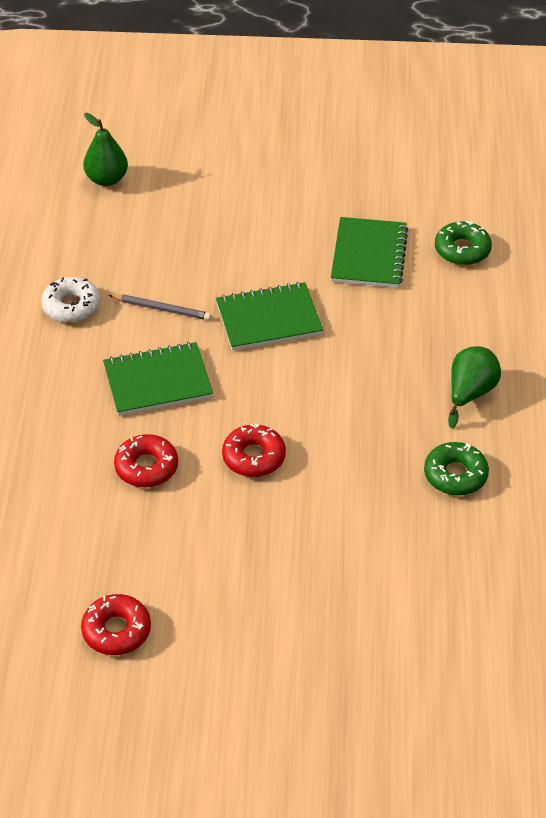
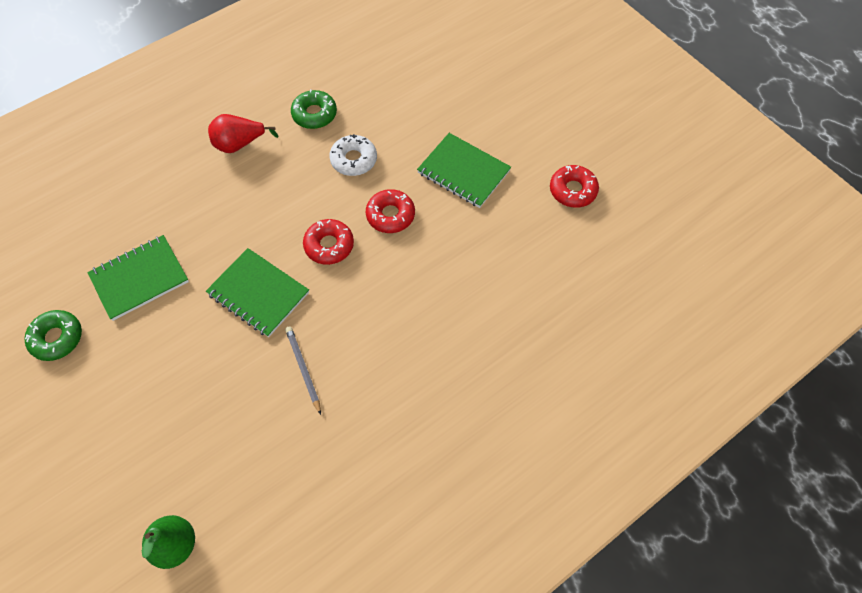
camera: 130 degrees left, 15 degrees up
(71, 306) = (351, 434): white donut -> white donut (353, 160)
(146, 467) = (452, 264): red donut -> red donut (329, 245)
(158, 381) = (375, 315): green notebook -> green notebook (463, 172)
(462, 250) = (92, 227): green donut -> green donut (57, 338)
(470, 393) = (239, 144): green pear -> red pear

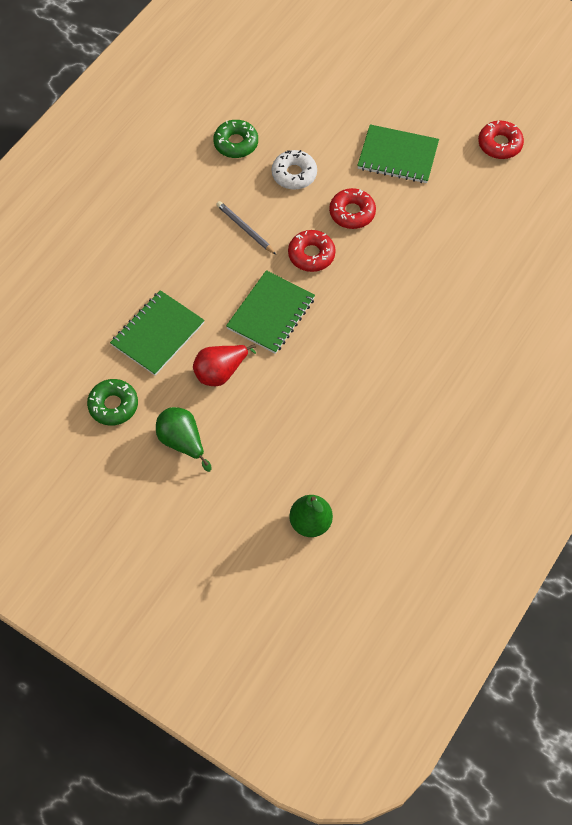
camera: 20 degrees left, 0 degrees up
(99, 401) = (182, 442): none -> green pear
(239, 144) = (181, 191): red pear -> red pear (221, 372)
(258, 293) = (271, 313): green notebook -> green notebook turned 75 degrees counterclockwise
(303, 369) = (343, 361): grey pencil -> grey pencil (245, 229)

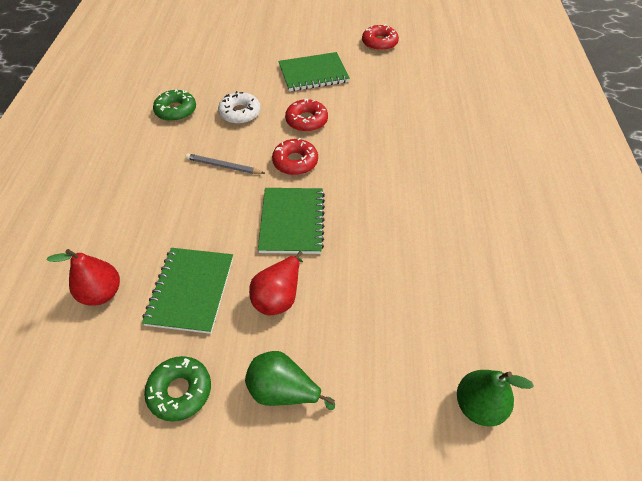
camera: 30 degrees left, 10 degrees down
(92, 303) = (102, 293): none -> red pear

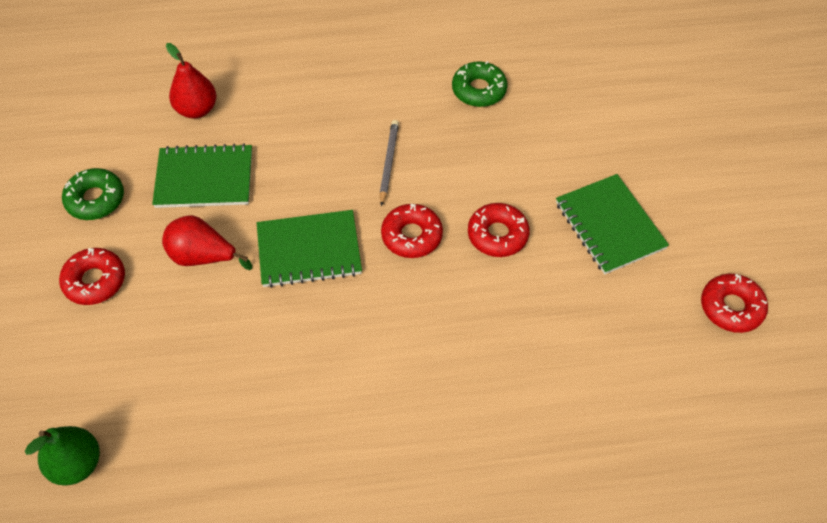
camera: 80 degrees right, 5 degrees up
(240, 113) = (492, 157): white donut -> none
(283, 391) = (95, 281): green pear -> red donut

